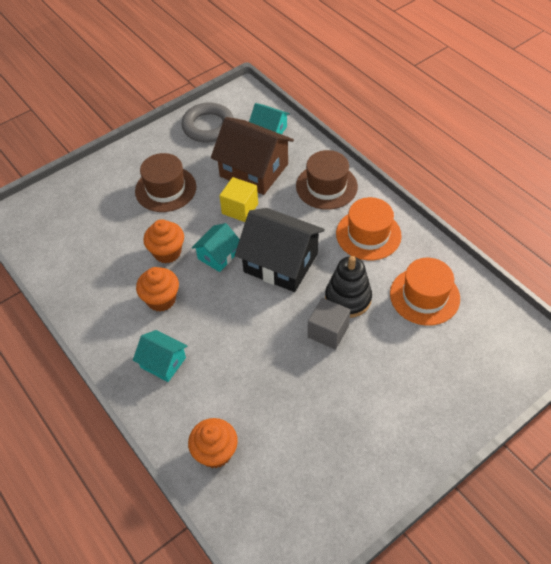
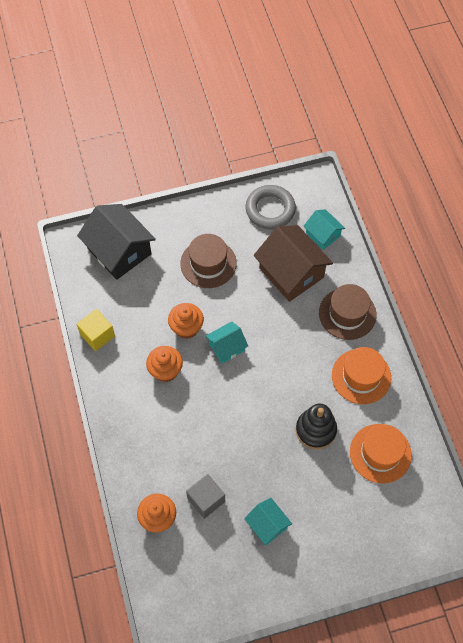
camera: 20 degrees right, 10 degrees up
(163, 362) = (147, 427): turquoise house -> turquoise house (267, 525)
(240, 208) = (263, 308): yellow cube -> yellow cube (97, 335)
(280, 262) = (275, 374): black house -> black house (119, 251)
(328, 331) = (286, 453): grey cube -> grey cube (206, 499)

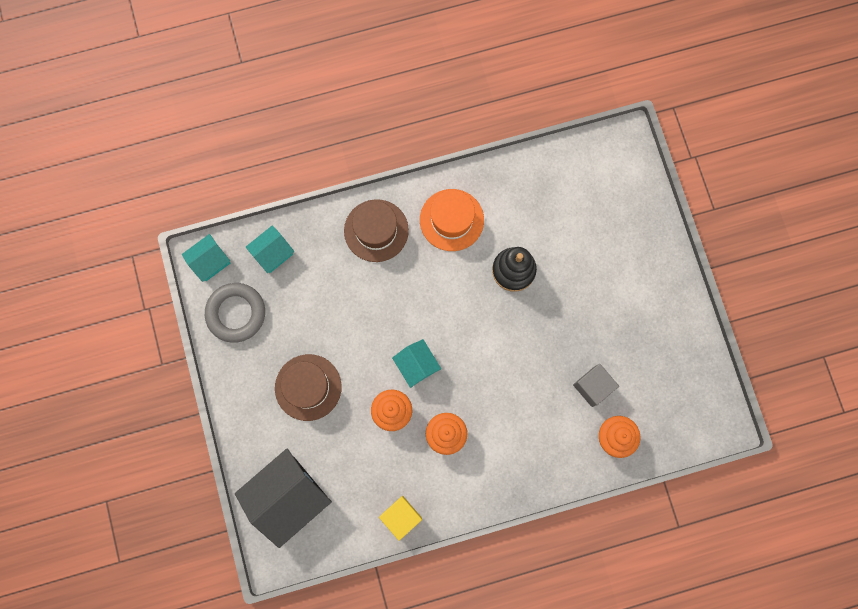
camera: 90 degrees left, 15 degrees up
(267, 525) = (617, 323): turquoise house -> turquoise house (210, 261)
(291, 272) = (322, 291): brown house -> none
(380, 453) = (538, 205): orange hat -> none

